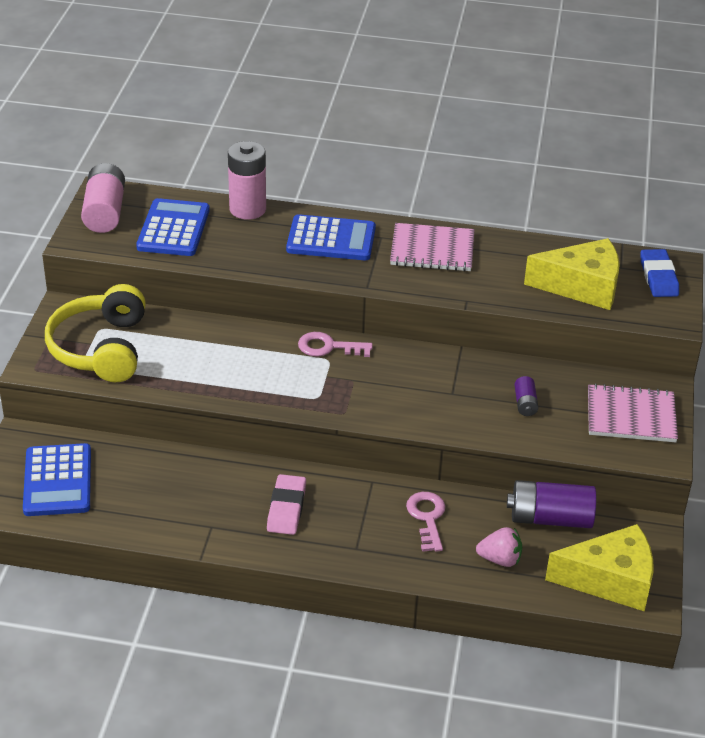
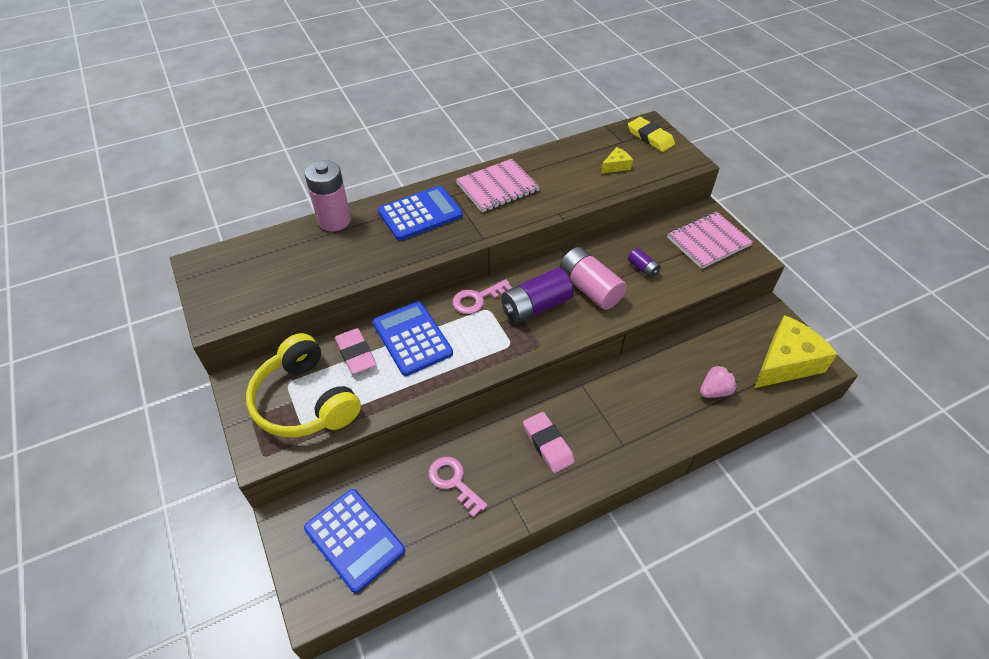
camera: 35 degrees left, 10 degrees up
(105, 212) = (217, 280): pink battery -> pink battery (590, 288)
(173, 229) = (290, 266): blue calculator -> blue calculator (412, 338)
(176, 335) = (356, 354): none -> pink eraser
(427, 518) = (642, 389): pink key -> pink key (454, 482)
(550, 518) = (710, 341): purple battery -> purple battery (535, 307)
(582, 286) = (616, 166): yellow cheese -> yellow cheese, size x0.45
(658, 277) = (650, 137): blue eraser -> yellow eraser

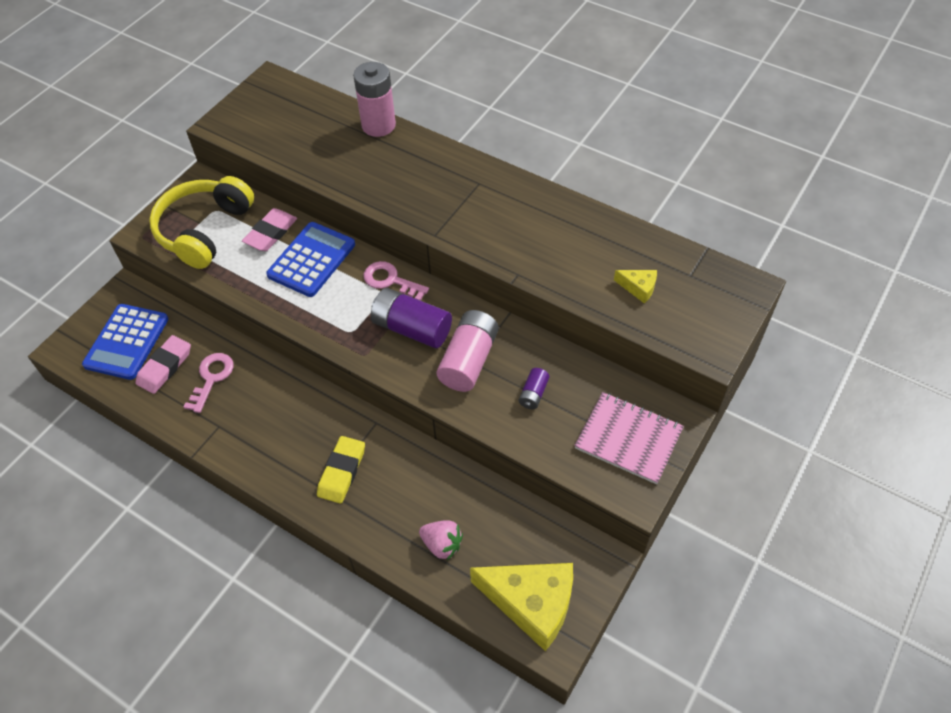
camera: 60 degrees right, 5 degrees up
(420, 214) = (432, 175): blue calculator -> none
(497, 187) = (517, 209): pink notebook -> none
(548, 444) = (289, 427): pink eraser -> pink eraser (165, 367)
(650, 137) = (723, 297): yellow eraser -> yellow eraser (342, 471)

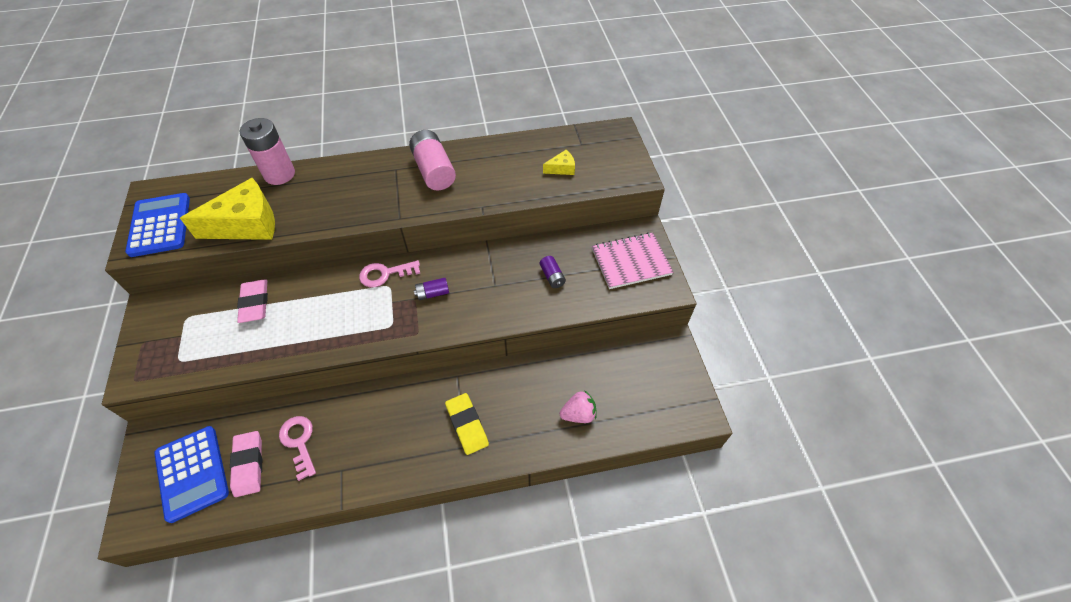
camera: 45 degrees left, 0 degrees up
(204, 230) = (191, 338): yellow headphones -> none
(312, 260) = (309, 299): blue calculator -> blue calculator (160, 225)
(412, 328) = (433, 293): purple battery -> purple battery, size x0.50
(469, 360) = (492, 286): pink battery -> pink battery (434, 170)
(532, 604) = (664, 402): yellow cheese -> yellow cheese (247, 224)

